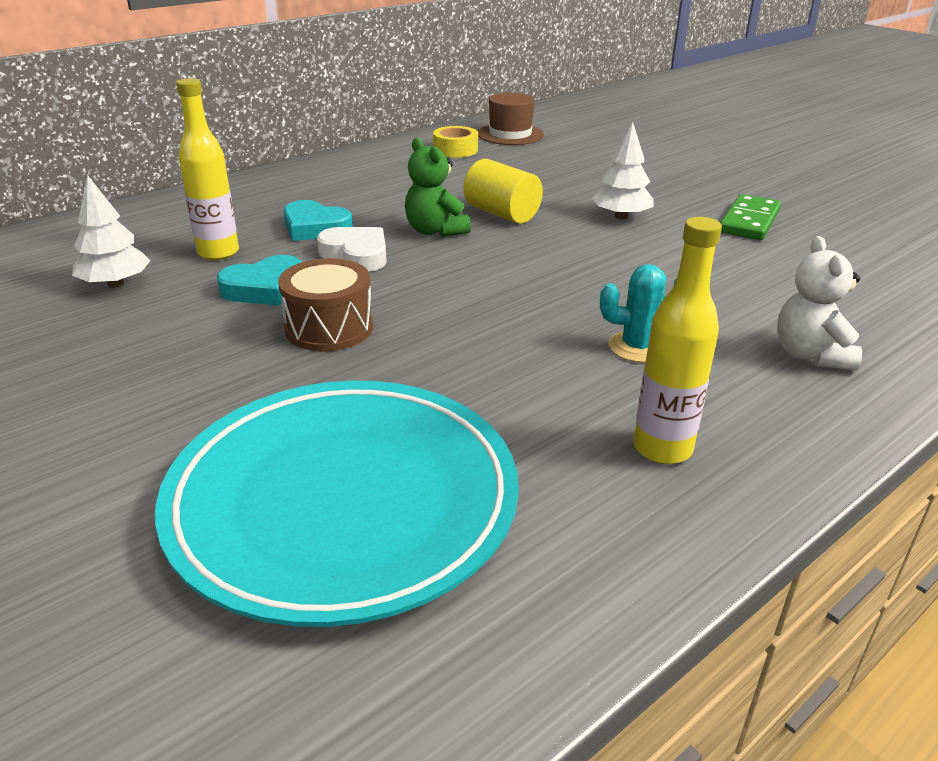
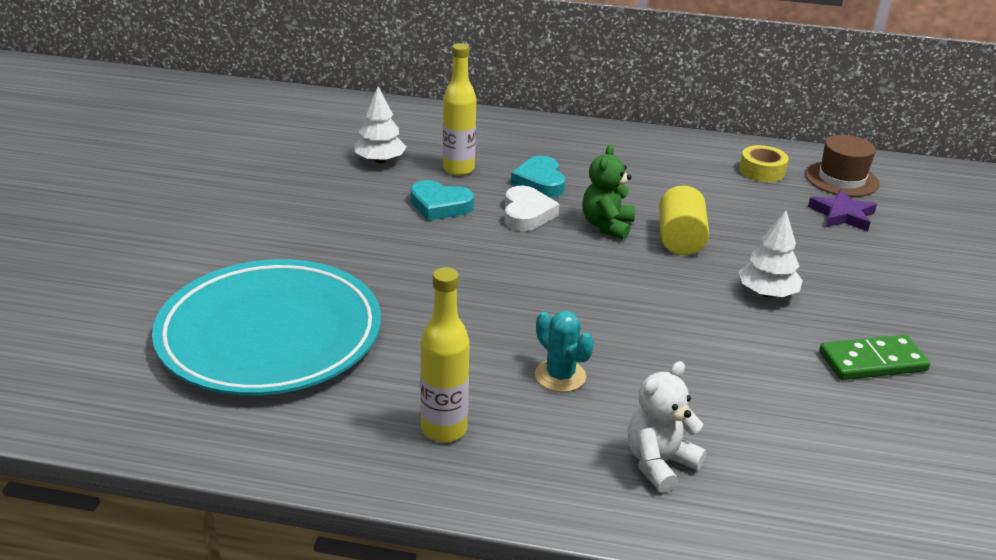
camera: 50 degrees right, 0 degrees up
(329, 328) = (425, 249): brown drum -> none
(556, 153) = (842, 215): none -> purple star

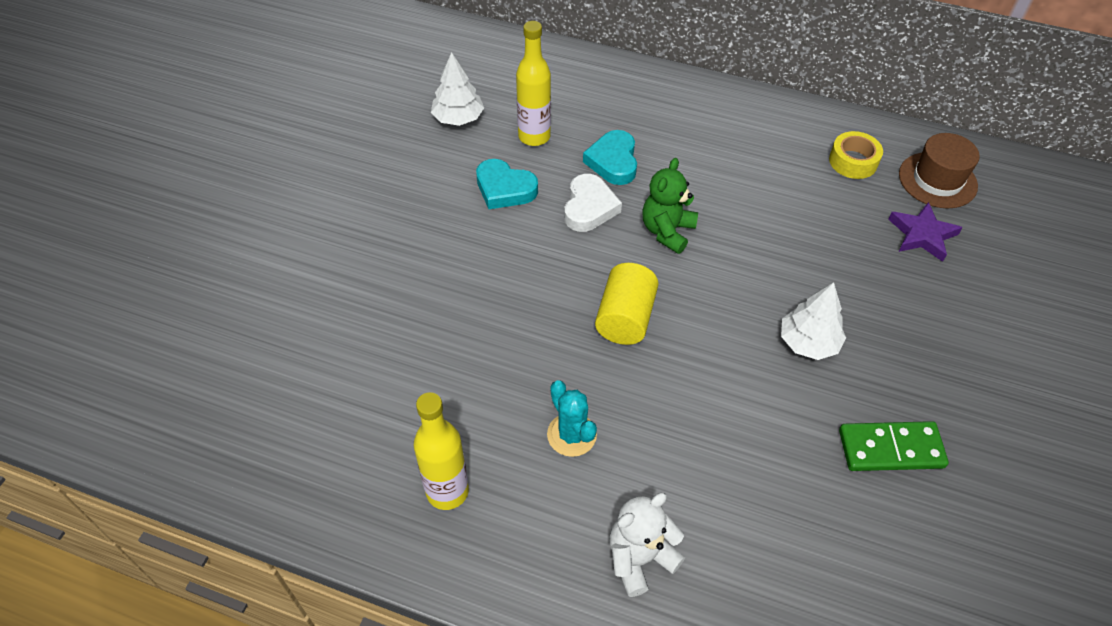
camera: 10 degrees right, 20 degrees up
(270, 335) = (310, 353): turquoise plate -> none
(680, 239) = (738, 257): yellow cylinder -> yellow cylinder (625, 318)

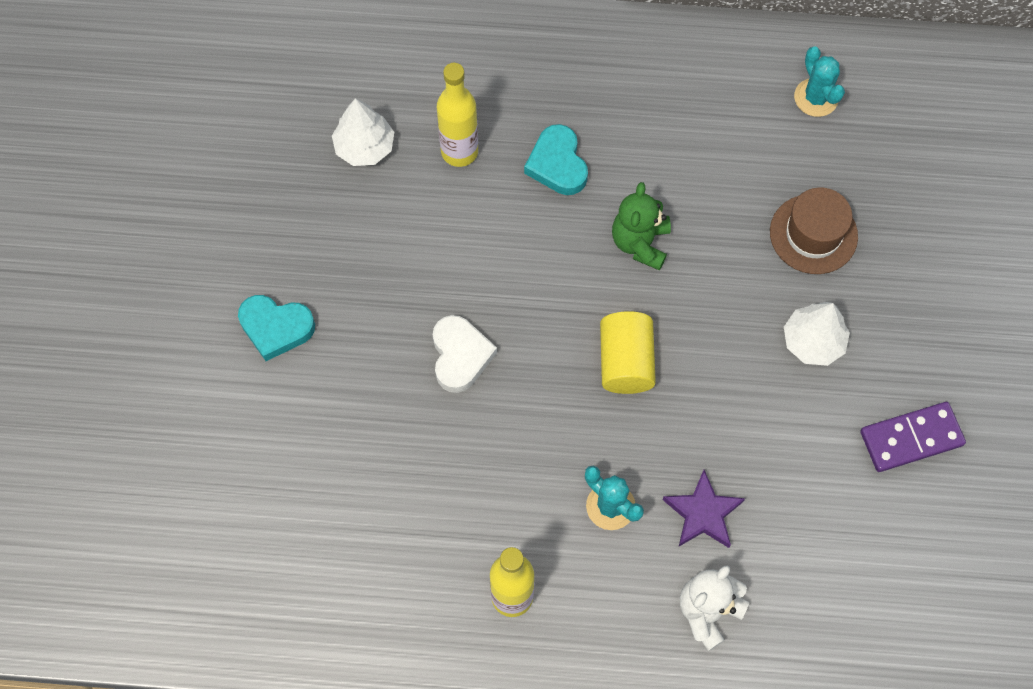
camera: 15 degrees left, 15 degrees up
(504, 189) = (450, 232): turquoise heart -> turquoise heart (276, 328)
(589, 207) = (549, 233): white heart -> white heart (460, 356)
(853, 161) = (816, 98): yellow tape -> turquoise cactus
(890, 448) = (911, 438): green domino -> purple domino
(922, 235) = (903, 179): purple star -> purple star (703, 513)
(937, 180) = (909, 101): brown hat -> brown hat (813, 234)

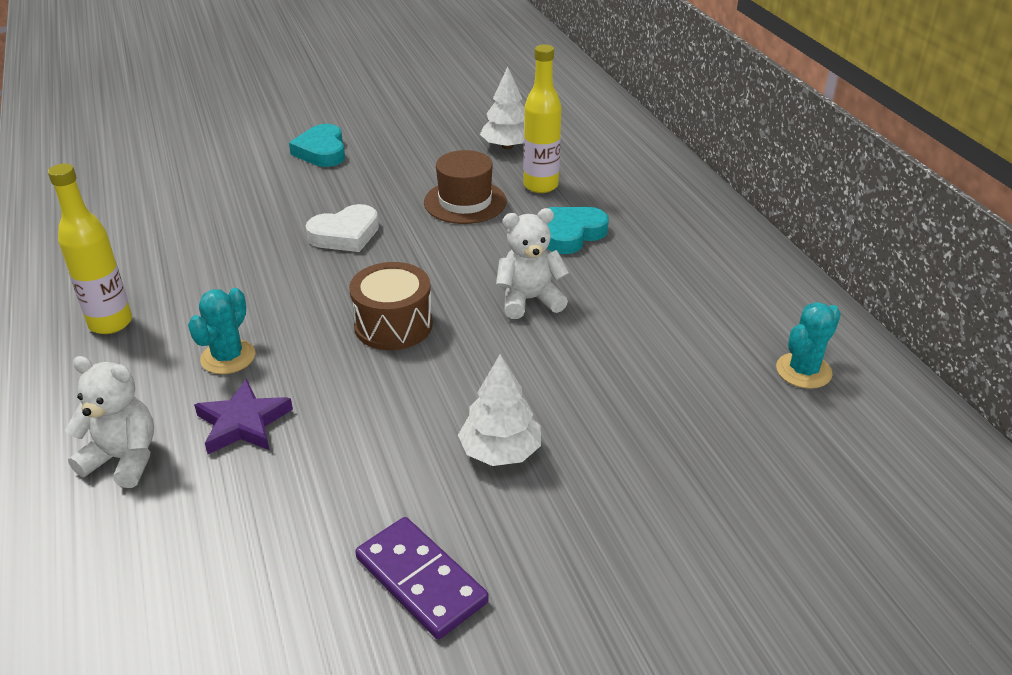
camera: 65 degrees right, 30 degrees down
(625, 362) = (393, 325): yellow cylinder -> brown drum
(640, 243) = (529, 300): green teddy bear -> white teddy bear
(813, 234) = (635, 415): brown hat -> brown hat (465, 202)

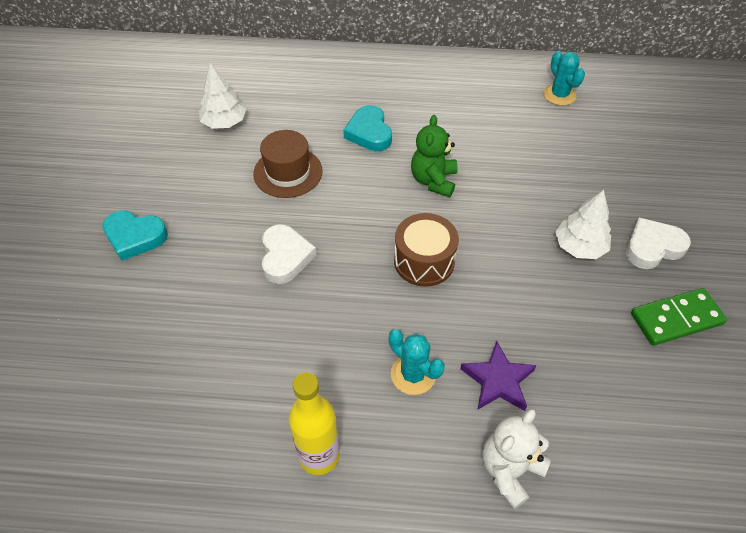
camera: 65 degrees left, 15 degrees up
(421, 580) = (676, 318): purple domino -> green domino
(529, 300) = (433, 181): white teddy bear -> green teddy bear
(540, 186) = (295, 125): yellow bottle -> none
(550, 531) = (652, 247): none -> white heart

